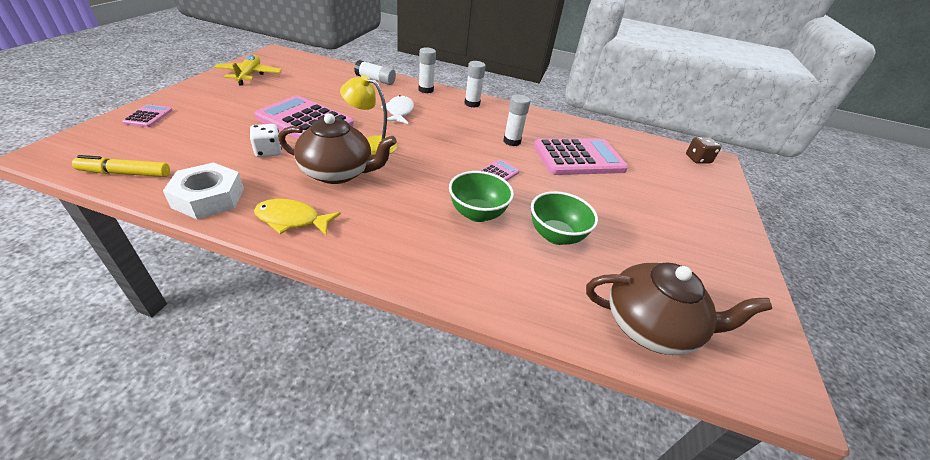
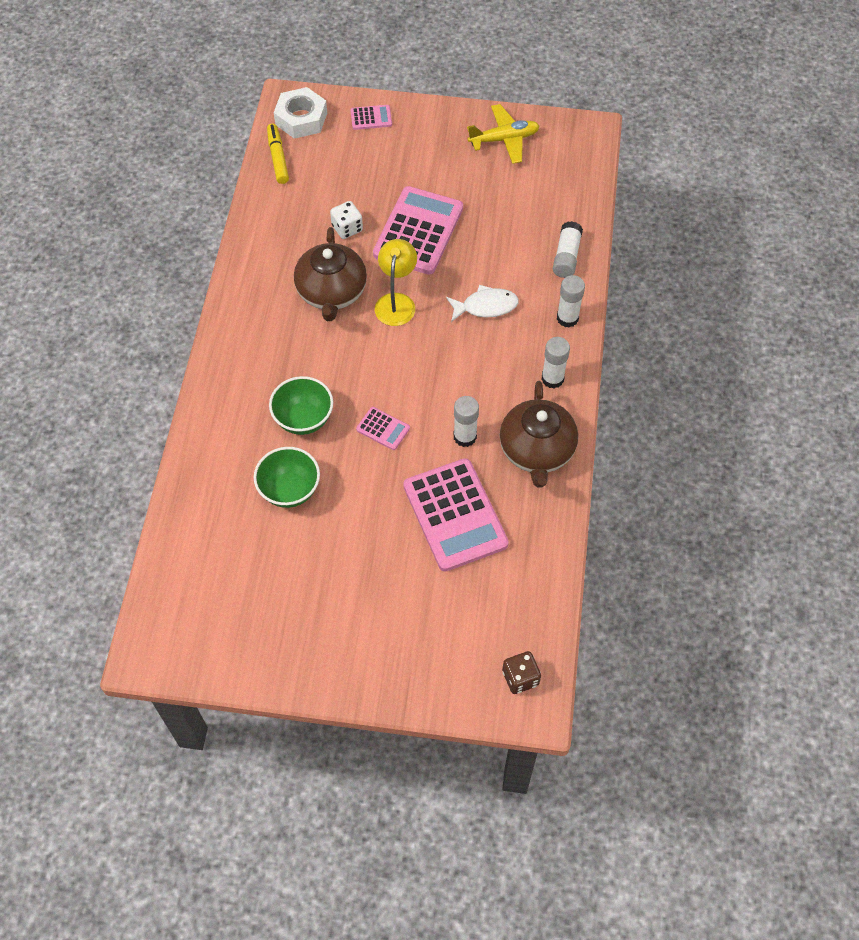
camera: 85 degrees right, 20 degrees up
(208, 198) = (263, 223): white nut -> white nut (301, 119)
(292, 220) = (253, 286): yellow fish -> none
(650, 326) = (191, 563): brown teapot -> brown teapot (537, 450)

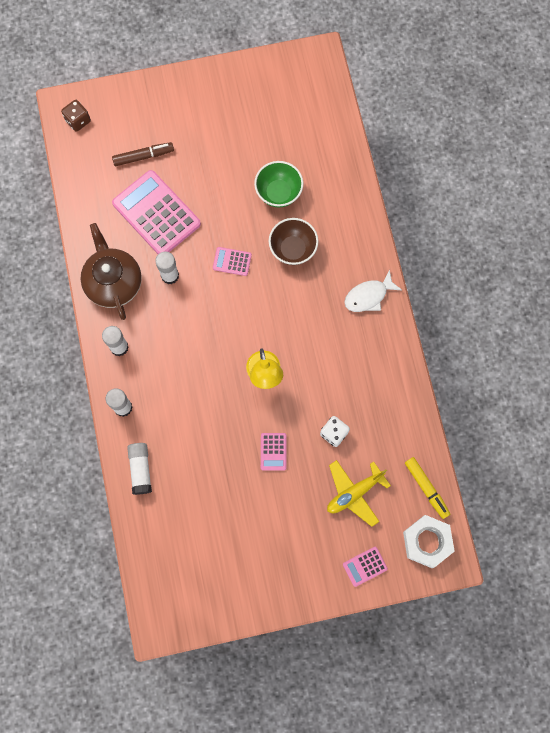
camera: 160 degrees right, 15 degrees up
(303, 419) = (293, 249): green bowl -> brown bowl
(331, 292) = (319, 365): brown teapot -> none
(418, 231) = (273, 451): pink calculator -> pink calculator, size x0.45
(445, 595) = (143, 156): none -> brown marker
(485, 306) = (192, 395): white fish -> white fish (368, 296)
(504, 139) = (234, 584): yellow plane -> yellow plane (354, 493)

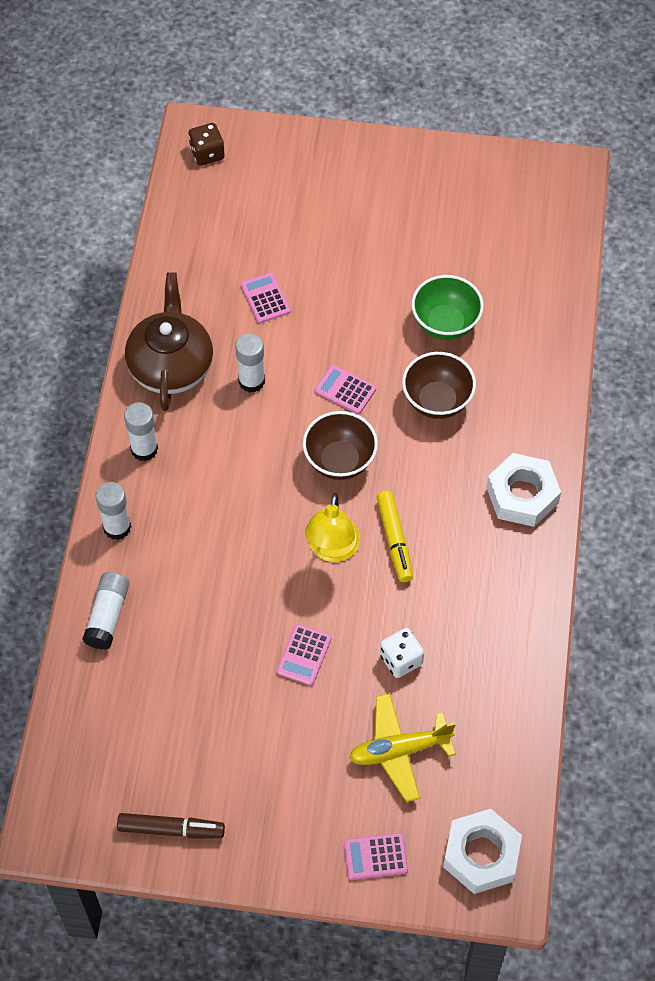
camera: 20 degrees right, 15 degrees down
(143, 156) = (277, 223): brown marker -> brown marker (171, 829)
(156, 214) = (265, 298): pink calculator -> pink calculator, size x0.45
(247, 312) = (340, 461): none -> brown bowl
(368, 296) = (522, 495): white fish -> white nut
(426, 488) = (508, 780): yellow marker -> yellow marker (394, 540)

